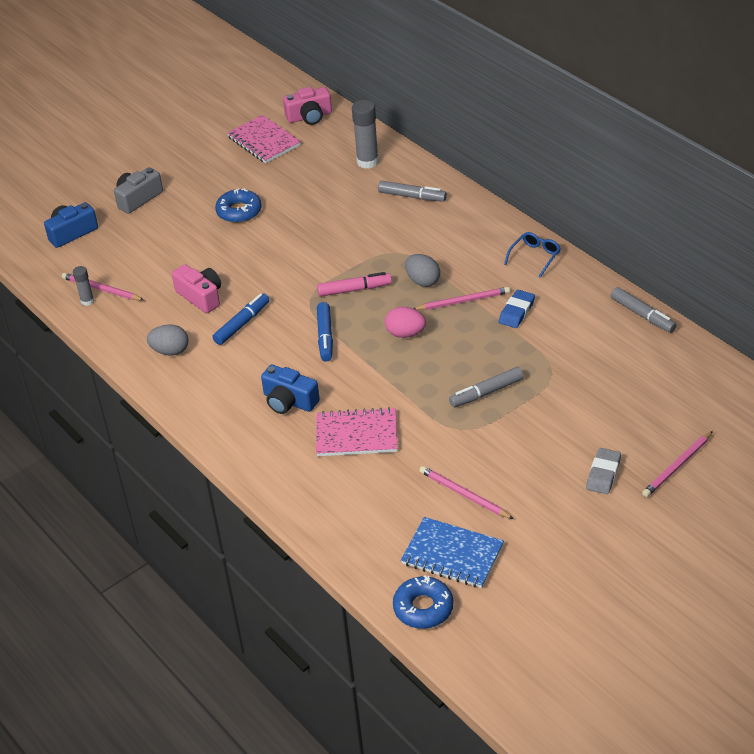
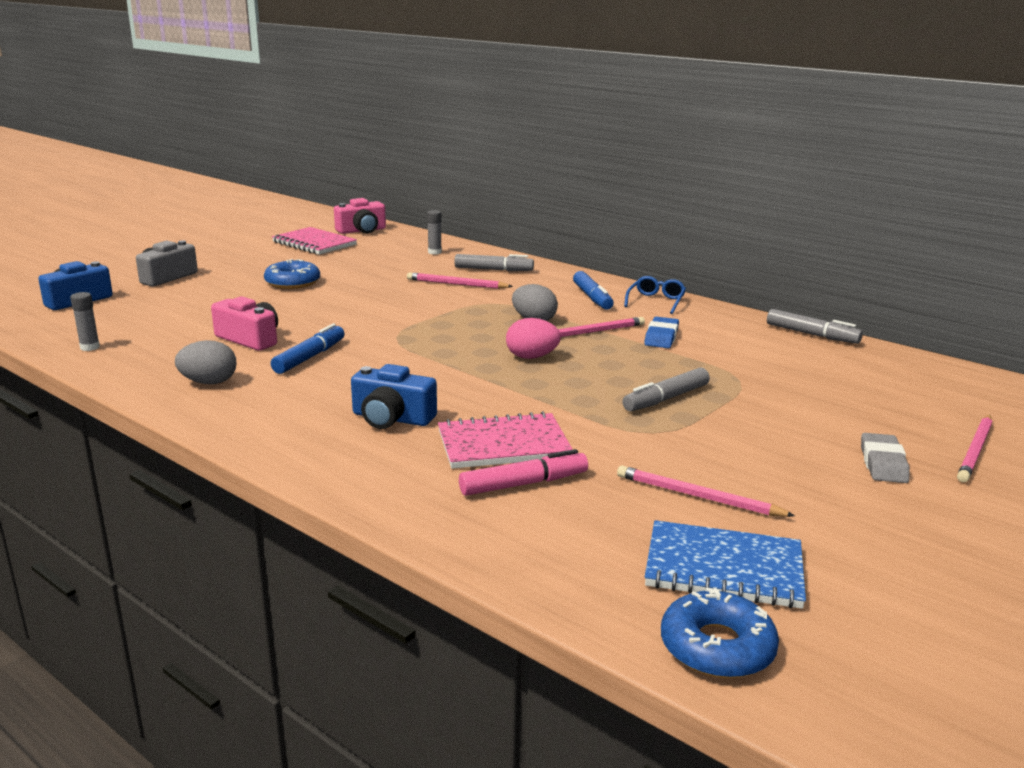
camera: 15 degrees left, 20 degrees down
(101, 289) = (111, 338): pink pencil -> pink pencil (456, 284)
(325, 336) = (426, 363): blue marker -> blue marker (592, 297)
(354, 289) = (451, 328): pink marker -> pink marker (523, 484)
(367, 162) = (434, 252): grey glue stick -> grey glue stick, size x0.56

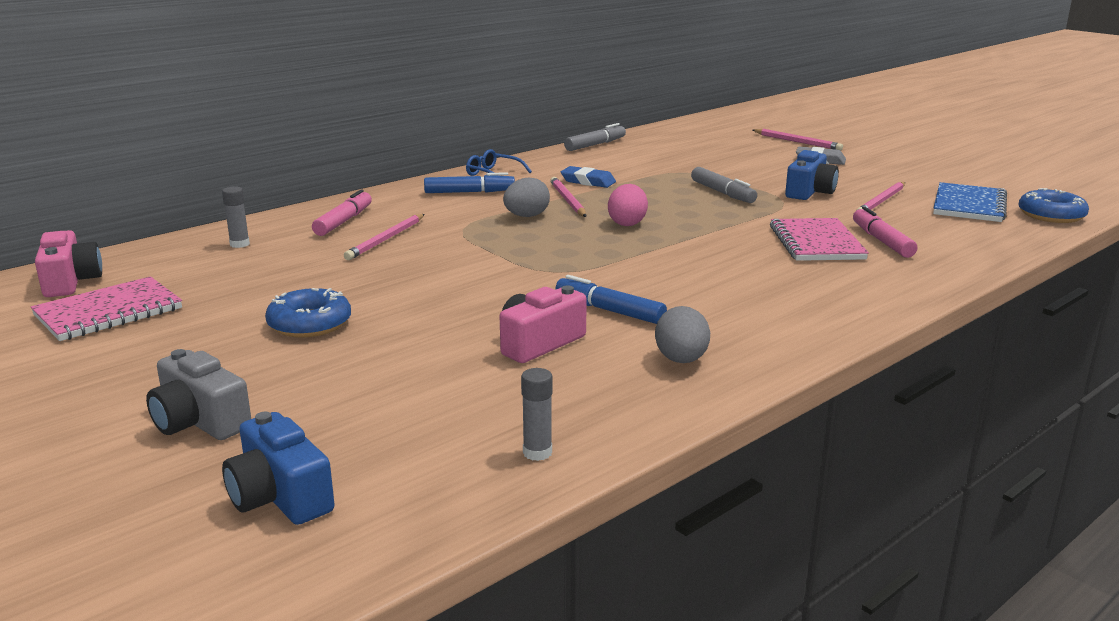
camera: 80 degrees left, 0 degrees up
(392, 418) = (771, 277): blue camera -> blue camera (809, 192)
(493, 270) = (343, 221): grey marker -> pink marker

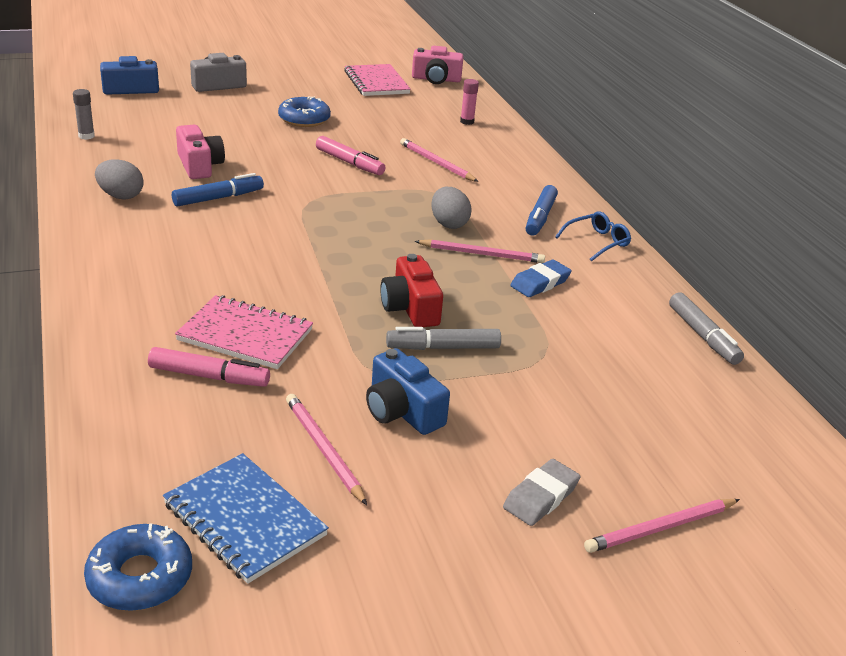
camera: 110 degrees right, 10 degrees up
(239, 244) = (467, 122): grey glue stick -> pink glue stick
(343, 221) = (492, 157): pink marker -> pink marker (349, 163)
(627, 223) = (390, 261): pink egg -> none
(688, 207) = (410, 308): none -> red camera

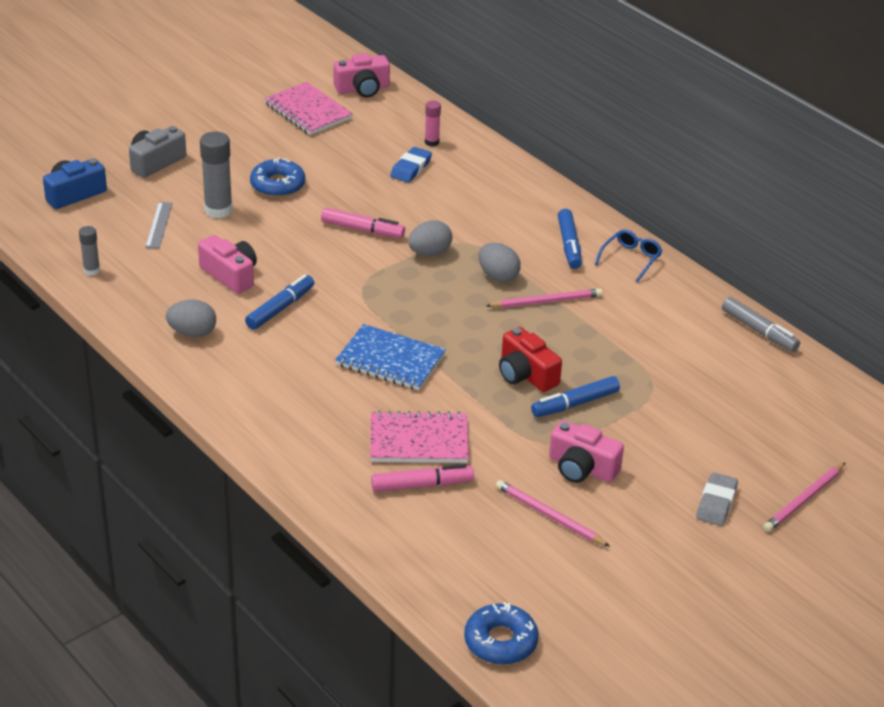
camera: 20 degrees left, 5 degrees up
(176, 121) = (159, 225): none -> grey ruler
(236, 123) = (218, 210): none -> grey glue stick
(245, 519) = (536, 583): blue notebook -> blue notebook (390, 360)
(397, 192) = (429, 253): none -> grey egg
(402, 411) = (582, 468): blue camera -> pink camera
(436, 163) = (439, 206): pink pencil -> none
(443, 348) = (575, 404): grey marker -> blue marker
(540, 283) = (610, 317): blue eraser -> blue eraser (411, 168)

